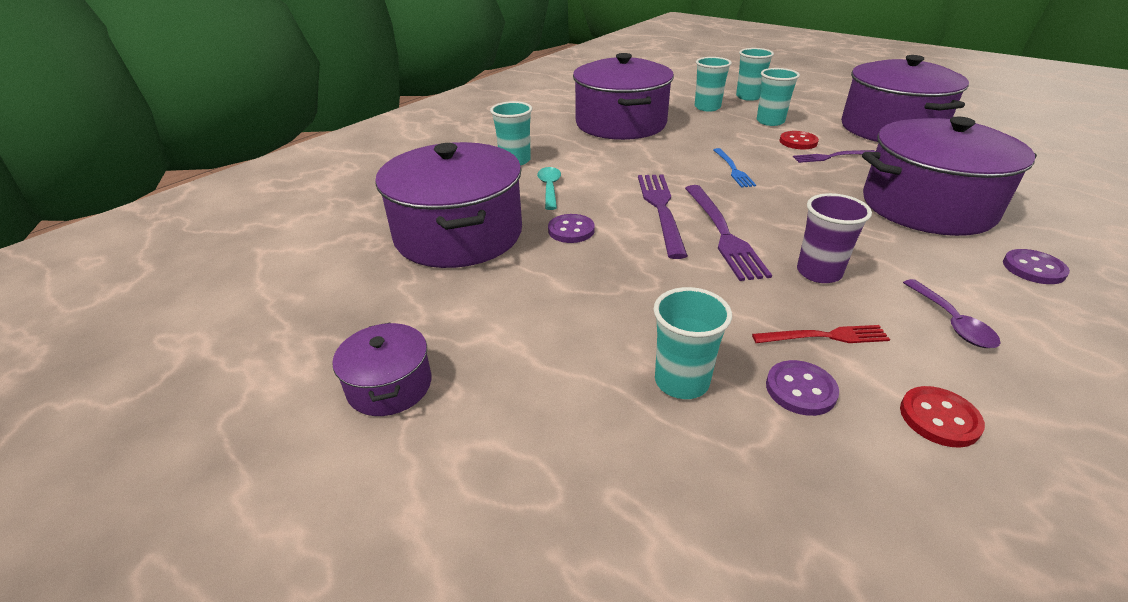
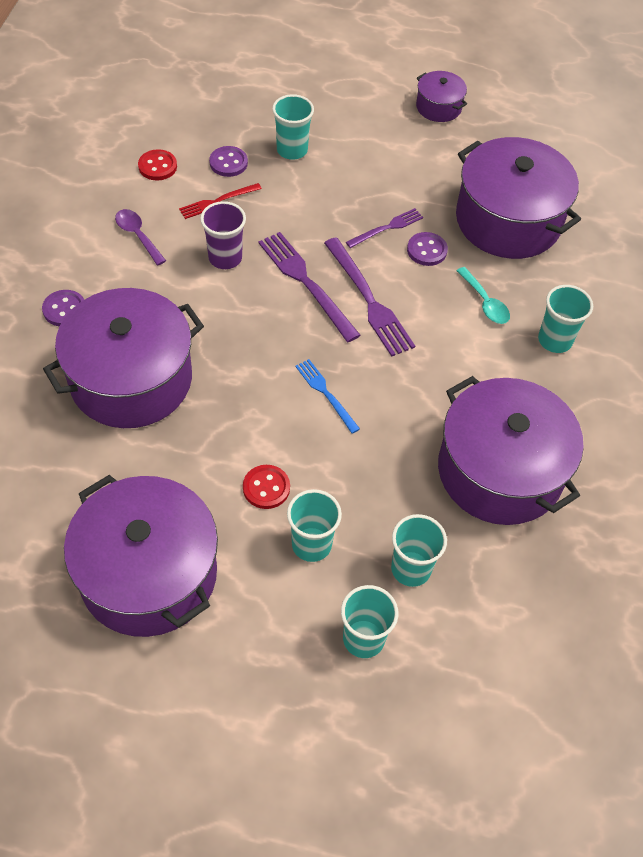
camera: 150 degrees right, 20 degrees up
(831, 157) = (224, 459): purple fork -> purple fork (387, 228)

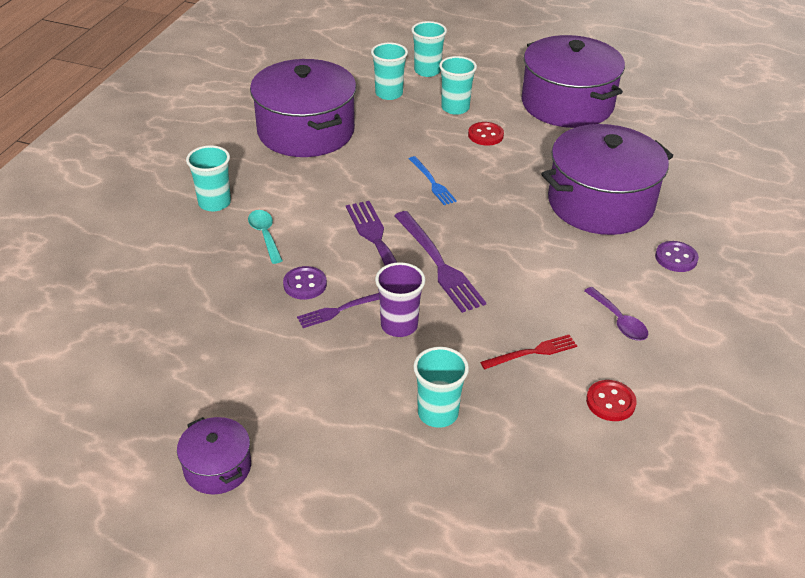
camera: 170 degrees left, 15 degrees down
(225, 258) = (521, 292): purple cup -> purple cup (399, 325)
(228, 163) = (521, 401): purple button -> none
(508, 220) = (201, 308): purple pot -> none

